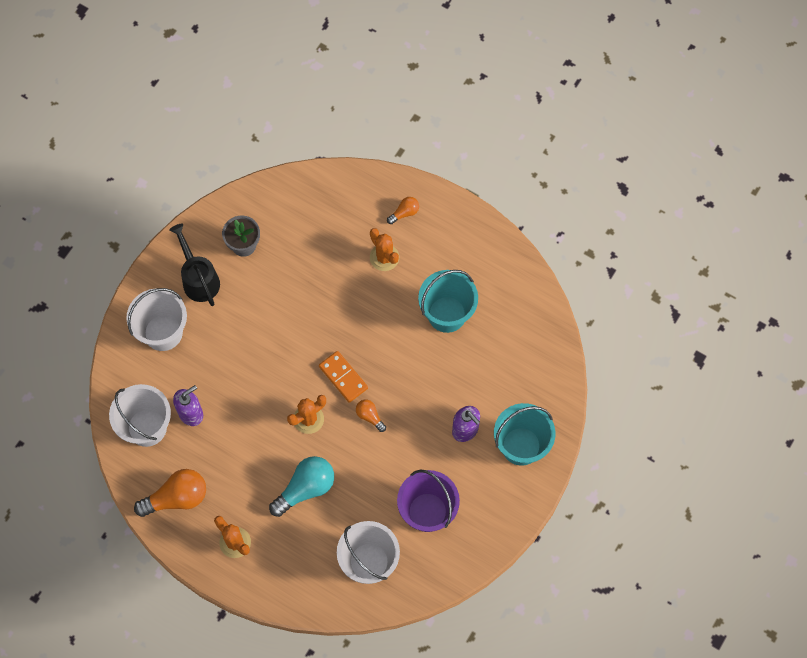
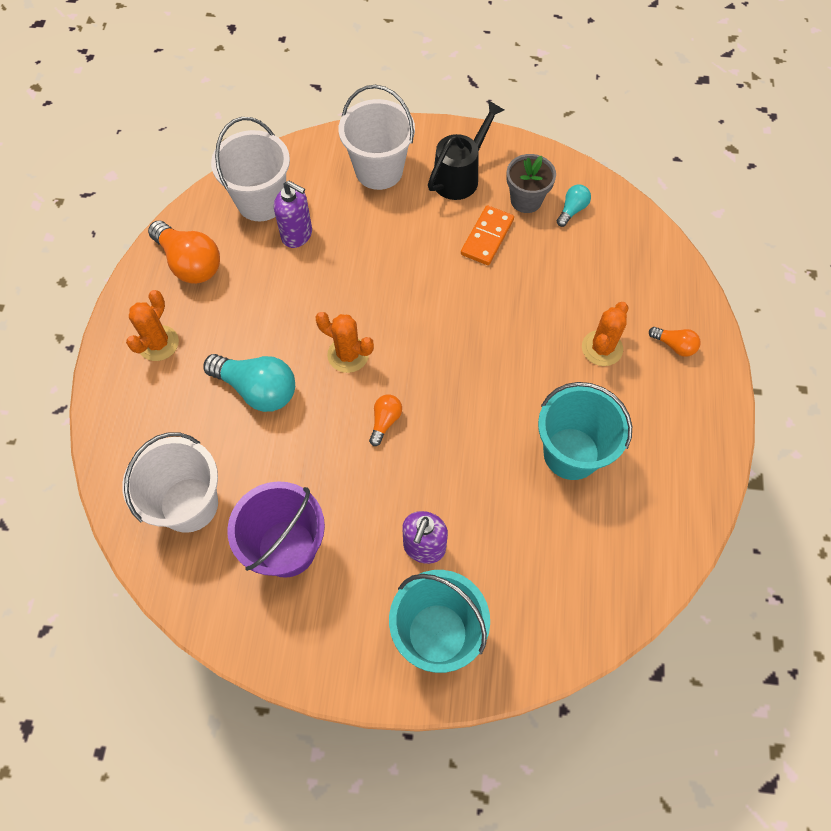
camera: 65 degrees right, 5 degrees down
(268, 219) = (572, 210): none -> turquoise light bulb
(343, 377) = (421, 369): orange domino -> orange domino (487, 237)

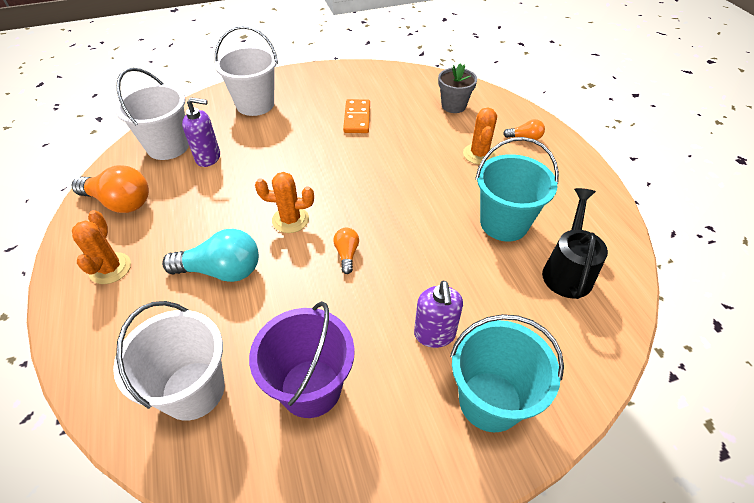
camera: 25 degrees left, 15 degrees down
(460, 176) = (317, 92): black watering can -> black watering can (567, 270)
(526, 200) = (371, 92): grey flower pot -> grey flower pot (453, 106)
(572, 210) = (406, 89): turquoise light bulb -> none

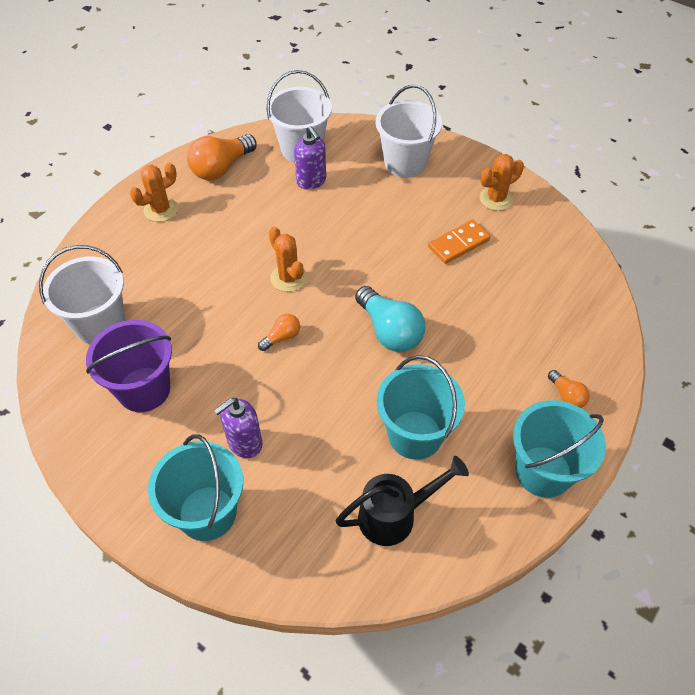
camera: 55 degrees right, 5 degrees up
(120, 202) = (221, 168): orange light bulb -> orange light bulb turned 60 degrees clockwise
(221, 271) = (205, 271): turquoise light bulb -> turquoise light bulb (389, 331)
(453, 106) = (558, 307): grey flower pot -> none
(479, 154) = (499, 367): orange cactus -> orange cactus (496, 199)
(576, 177) = (543, 471): none -> turquoise bucket

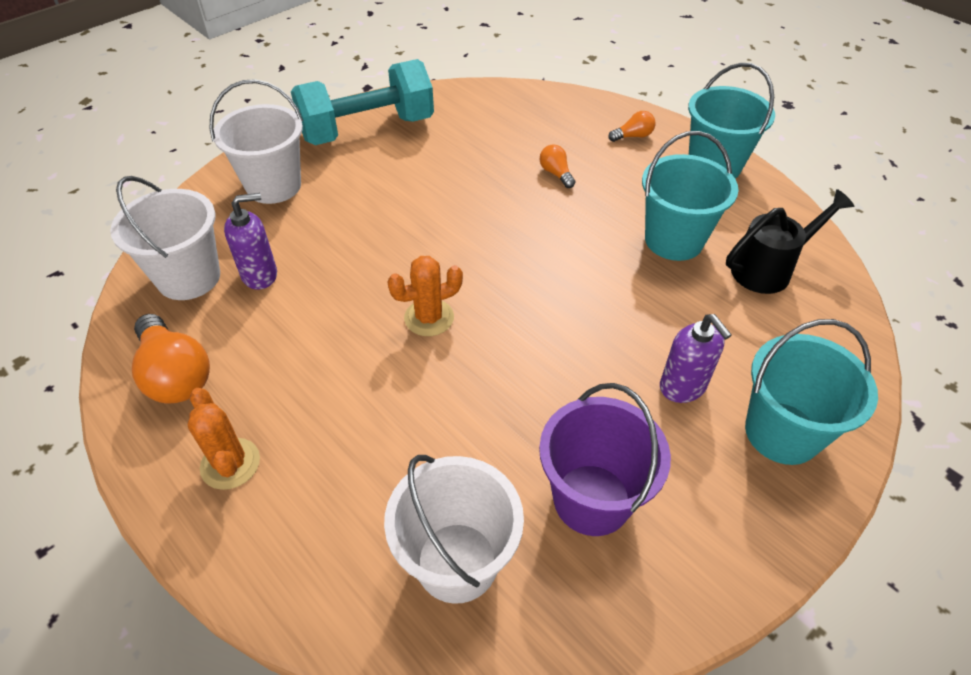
camera: 80 degrees left, 5 degrees down
(282, 337) = (526, 335): orange light bulb -> orange light bulb (556, 174)
(389, 331) = (535, 238): turquoise light bulb -> none
(395, 515) = (768, 269): black watering can -> black watering can turned 75 degrees clockwise
(458, 244) = (423, 167): orange domino -> none
(496, 199) = (367, 129): orange cactus -> turquoise dumbbell

